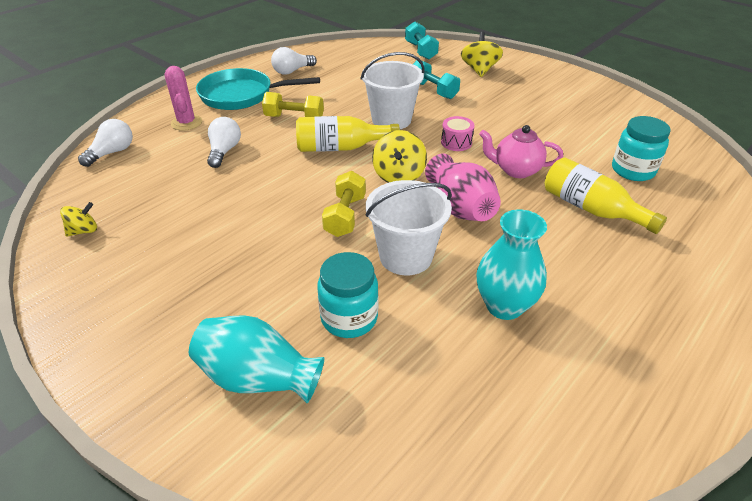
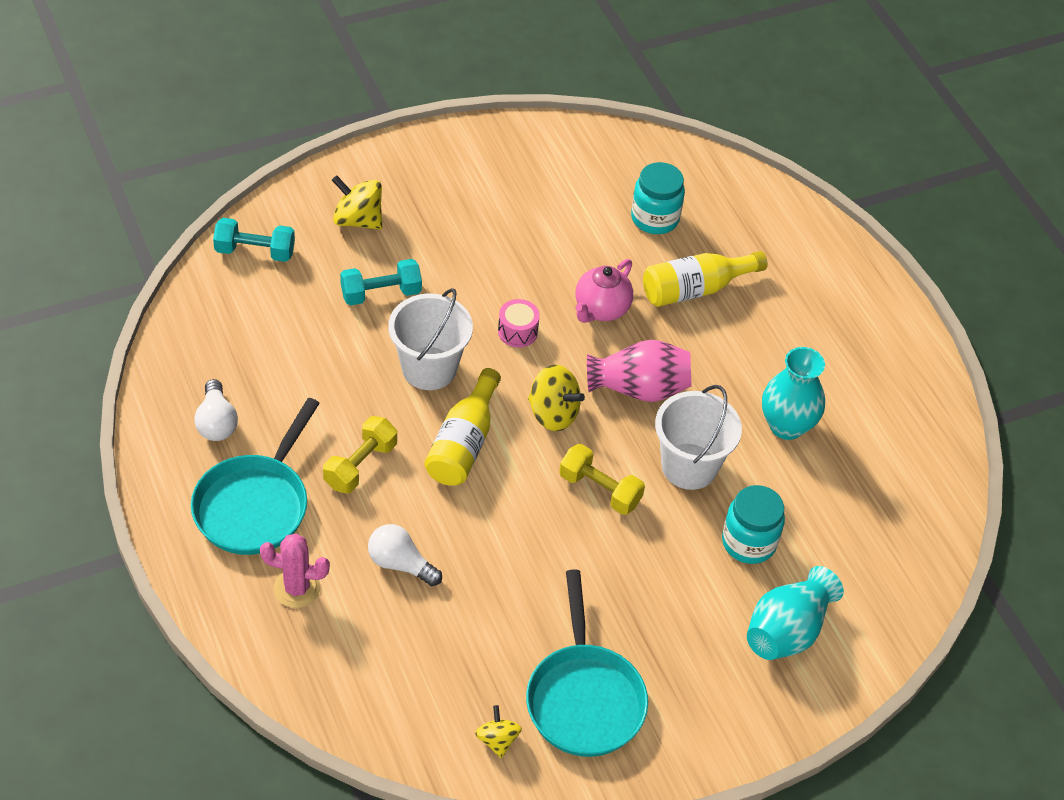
camera: 70 degrees left, 10 degrees up
(112, 152) = (328, 688): white light bulb -> none
(134, 263) = (584, 698): none -> turquoise pan

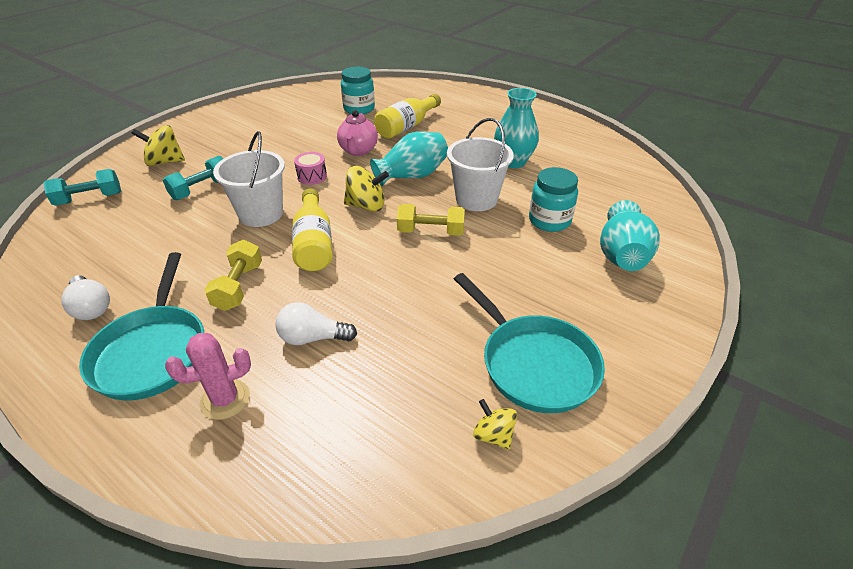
camera: 25 degrees left, 10 degrees down
(639, 388) = (412, 176): pink vase -> turquoise vase

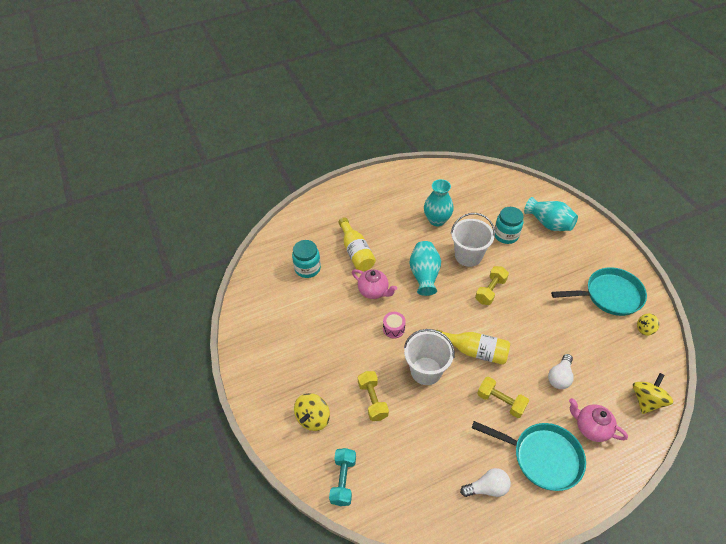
camera: 60 degrees left, 10 degrees up
(201, 189) = (372, 400): turquoise dumbbell -> yellow dumbbell
(225, 399) = (591, 428): pink cactus -> pink teapot
(366, 206) = (447, 311): yellow spinning top -> yellow spinning top (646, 400)

